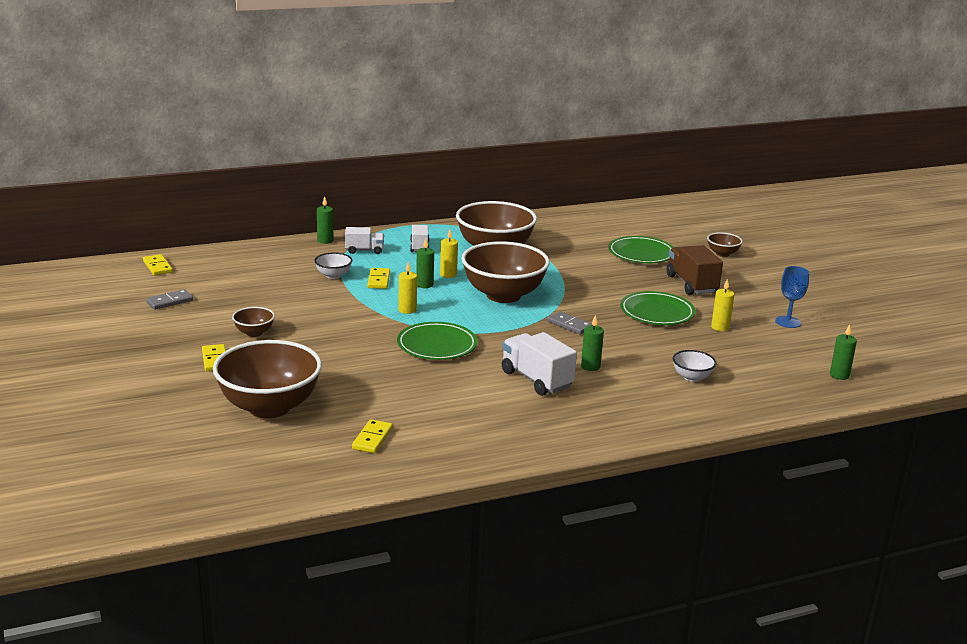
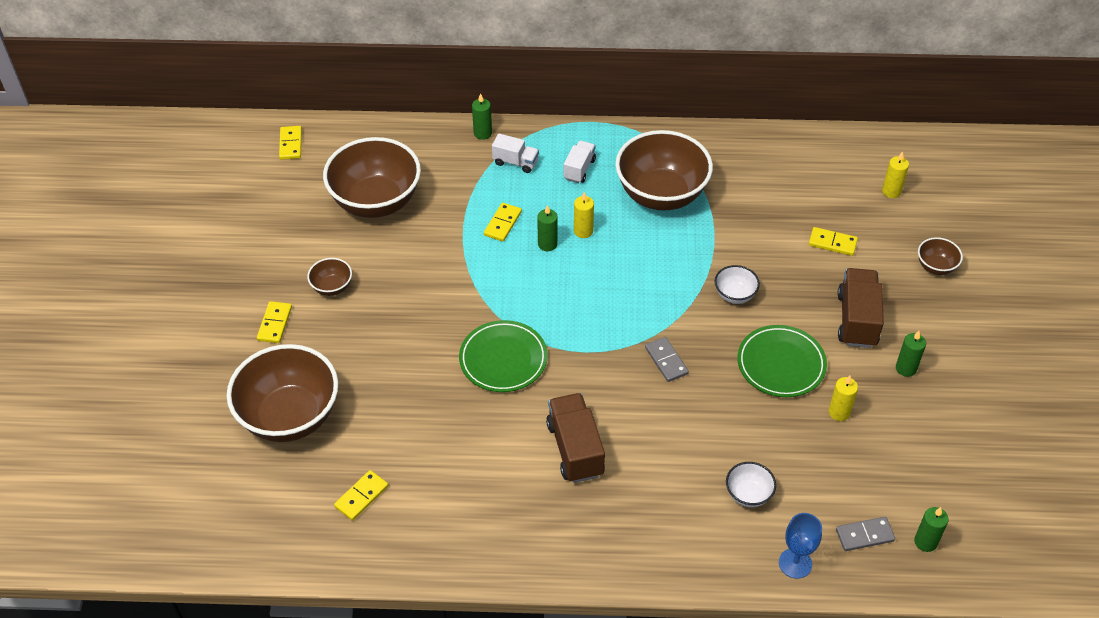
camera: 25 degrees right, 25 degrees up
(170, 301) = (276, 210): grey domino -> grey domino (864, 535)
(333, 275) = (459, 203): white bowl -> white bowl (735, 295)
(407, 310) = (505, 287): yellow candle -> yellow candle (891, 191)
(503, 295) = (623, 286): brown bowl -> brown bowl (376, 202)
(536, 380) = (575, 449): white truck -> brown truck
(590, 366) = (646, 443): green candle -> green candle (906, 368)
(641, 254) = (832, 243): green plate -> yellow domino
(788, 322) = (929, 424): blue goblet -> blue goblet (795, 563)

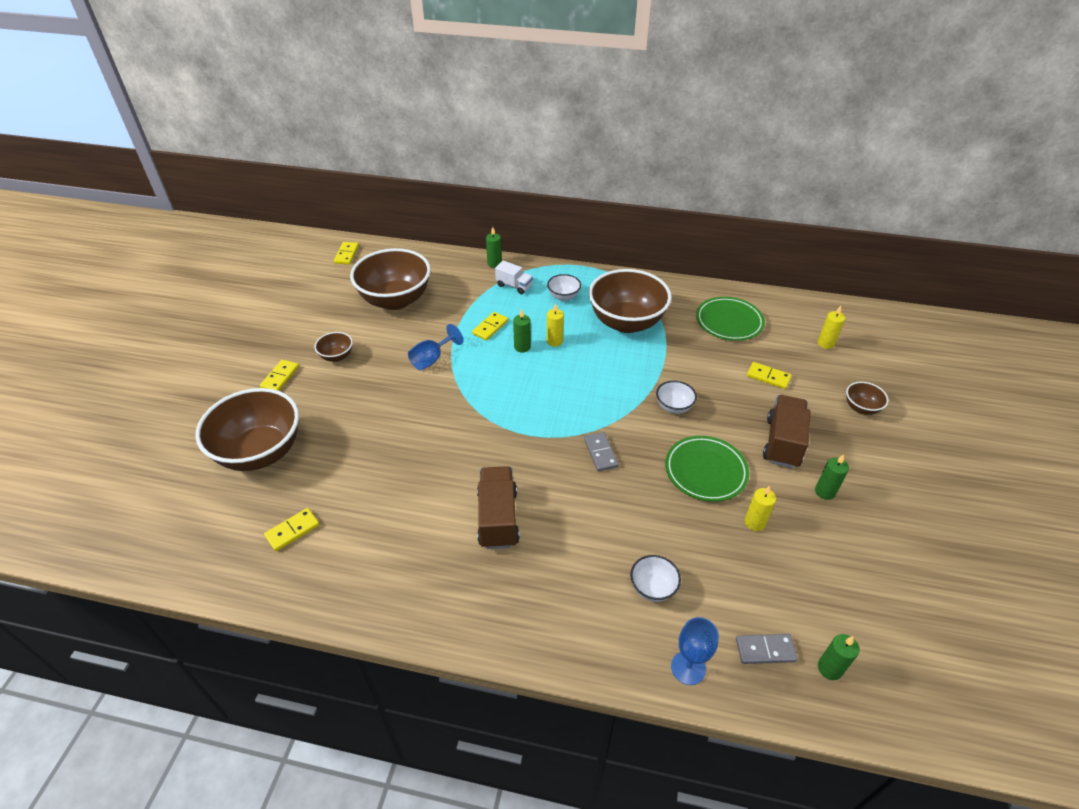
camera: 10 degrees right, 5 degrees down
(446, 275) = (432, 359): none -> blue goblet
(503, 359) = (457, 431): green plate -> green plate (729, 321)
(579, 169) = (563, 296): white truck -> white bowl

